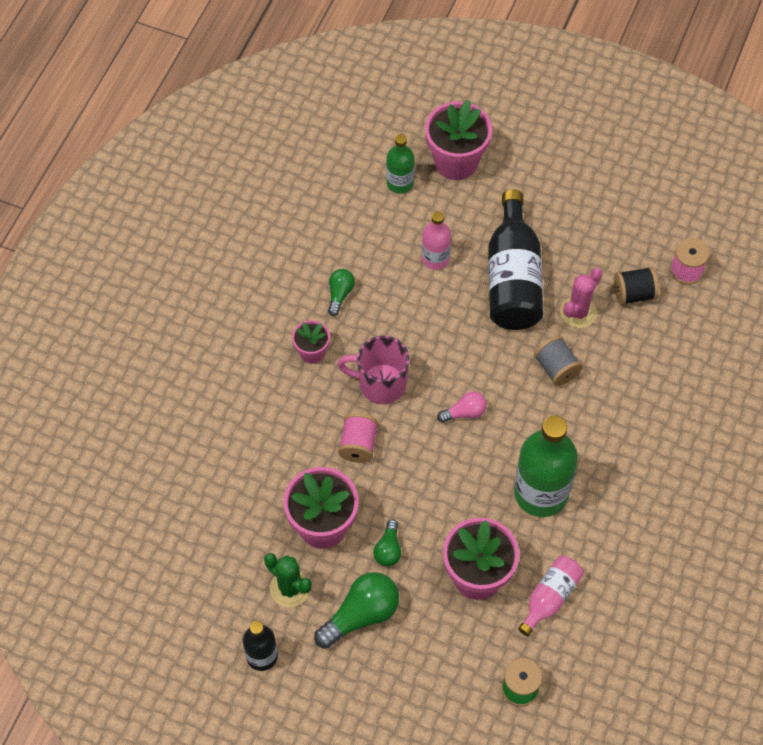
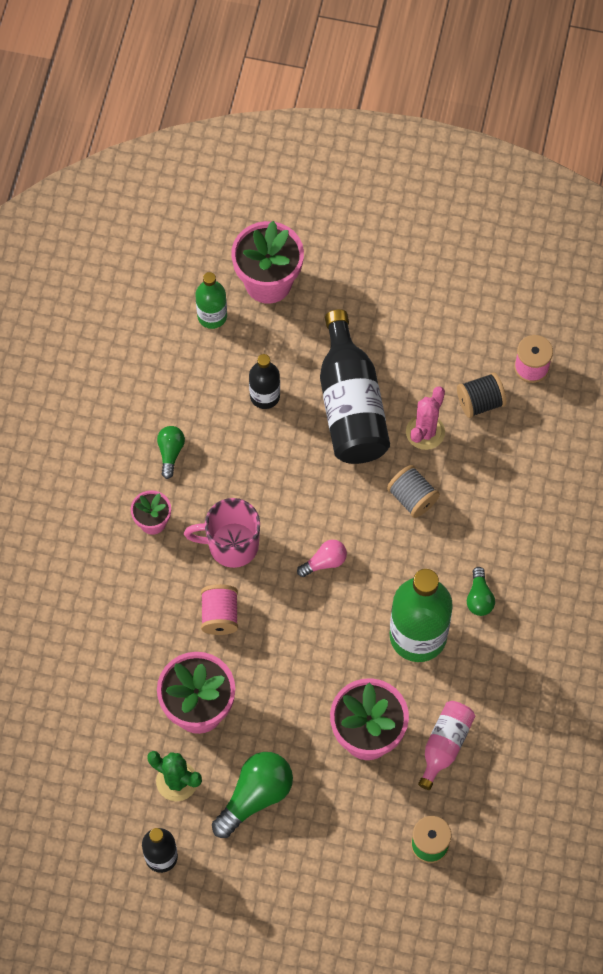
camera: 10 degrees left, 5 degrees up
(388, 549) = (271, 722): green light bulb -> green light bulb (479, 598)
(435, 258) = (265, 396): pink bottle -> black bottle

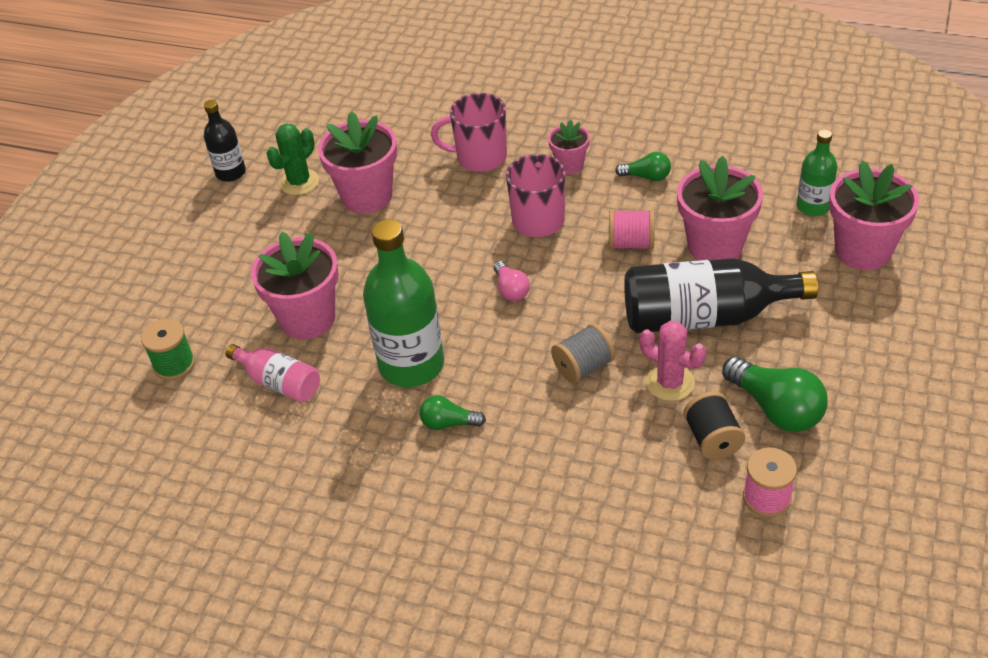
camera: 100 degrees right, 20 degrees down
(140, 607) = (480, 157): none -> pink mug
(220, 615) = (462, 211): pink spool -> pink spool (631, 243)
(255, 796) = (268, 234): green light bulb -> green light bulb (775, 408)
(265, 396) = (715, 246): black bottle -> pink flower pot

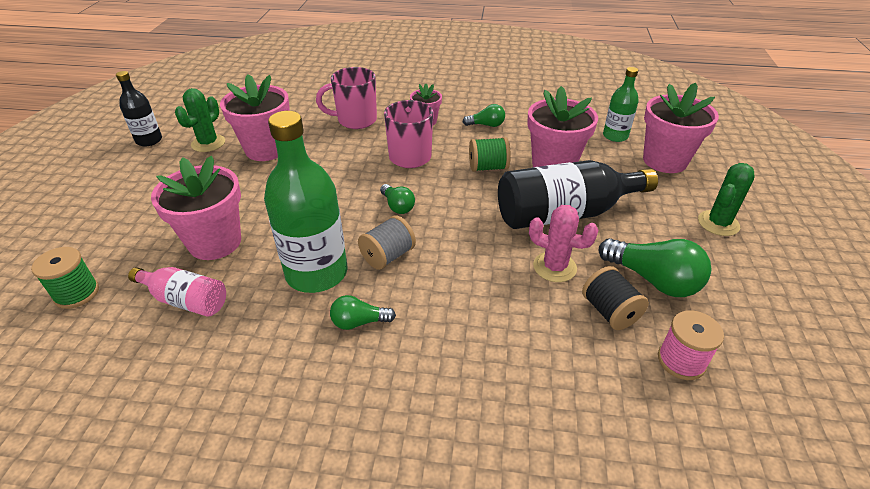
camera: 15 degrees left, 5 degrees down
(511, 290) = (397, 206): pink light bulb -> green light bulb
(583, 367) = (474, 261): grey spool -> grey spool (388, 256)
(631, 243) = (488, 167): pink spool -> green spool
(888, 345) = (718, 223): none -> green cactus

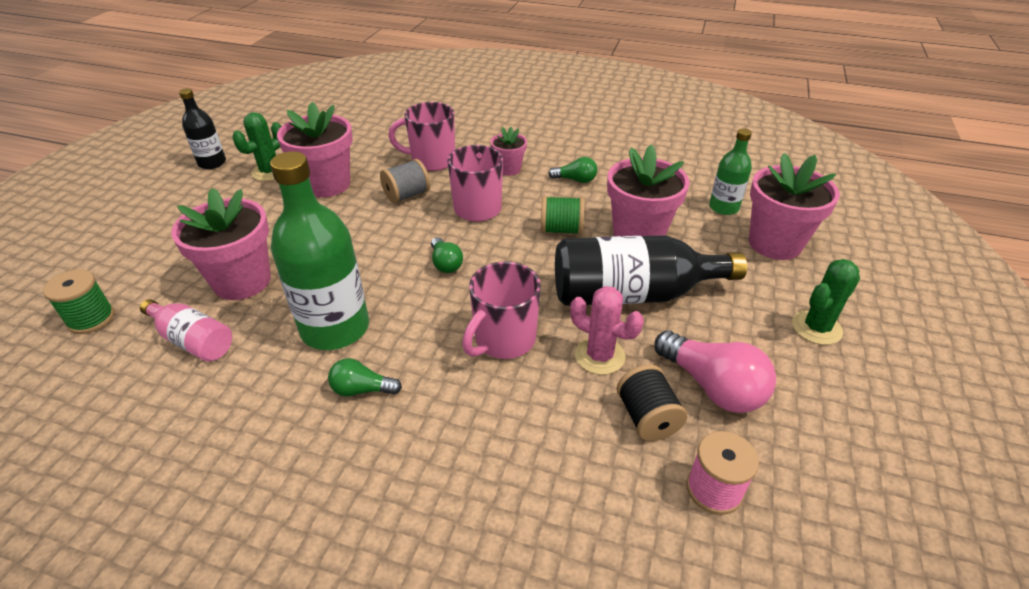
camera: 10 degrees right, 0 degrees up
(388, 256) = (416, 319): grey spool -> grey spool (407, 195)
(469, 264) = (504, 340): none -> pink mug
(653, 280) = (712, 386): green light bulb -> pink light bulb

